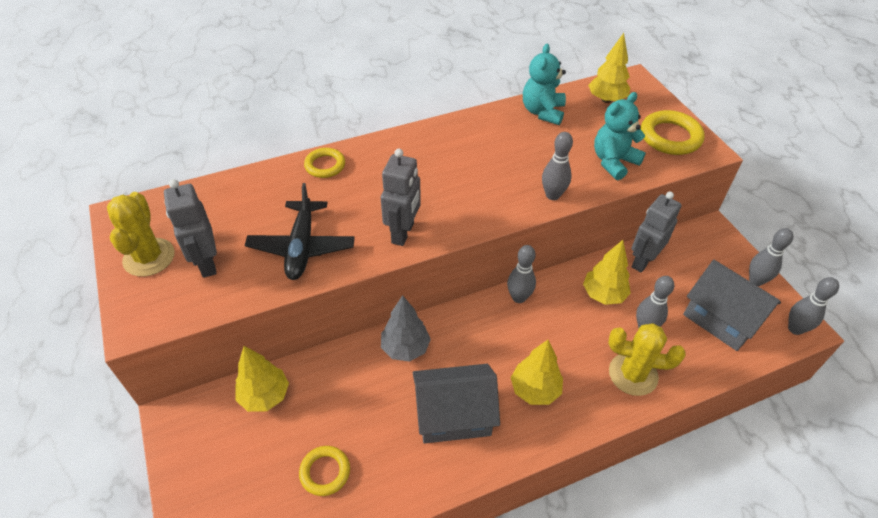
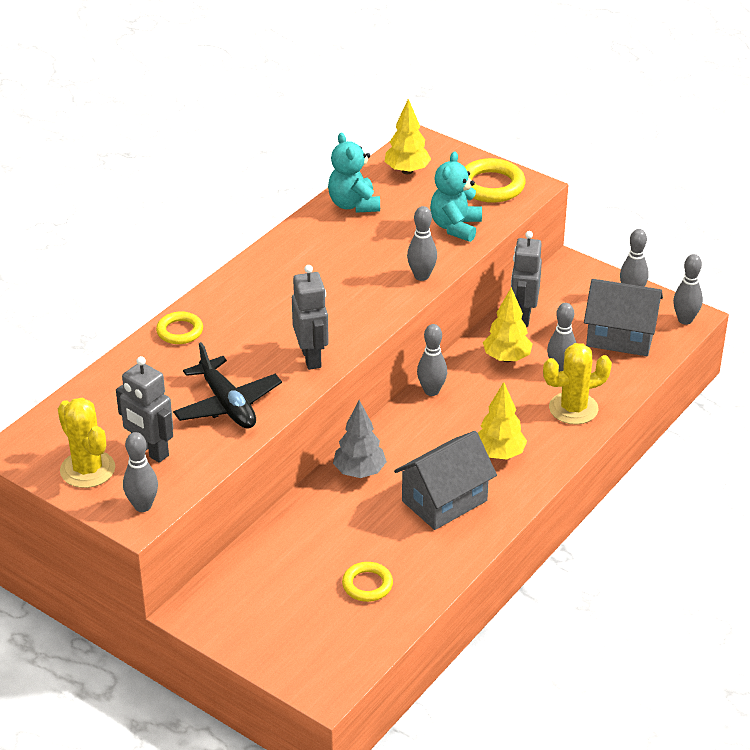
camera: 30 degrees left, 10 degrees down
(152, 314) = (142, 506): none -> grey bowling pin
(265, 396) = (261, 560): yellow tree -> none

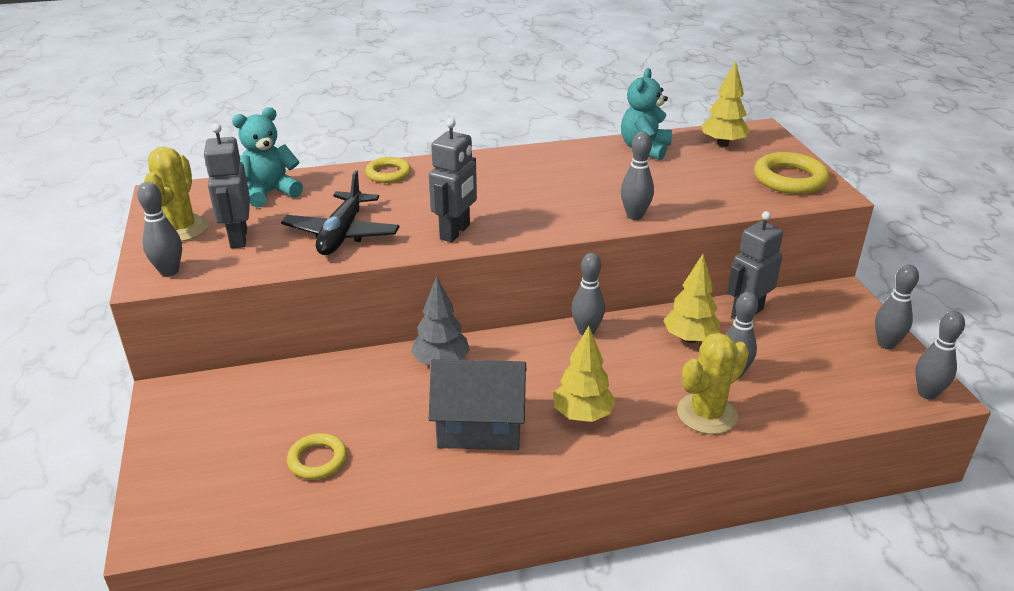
camera: 40 degrees right, 5 degrees down
(455, 227) = (715, 194): turquoise teddy bear -> turquoise teddy bear (270, 193)
(573, 408) = (707, 414): yellow cactus -> yellow cactus turned 60 degrees counterclockwise
(620, 337) = (832, 375): grey house -> none

